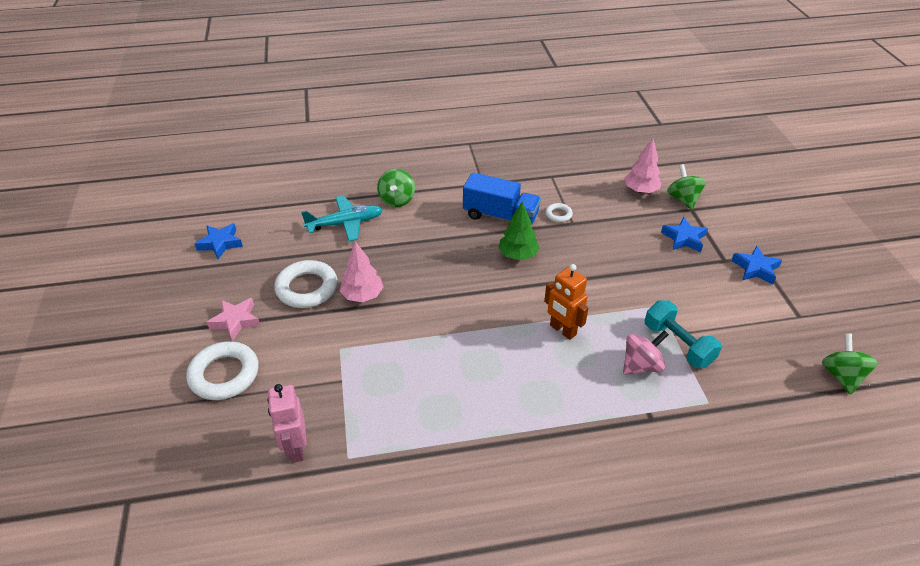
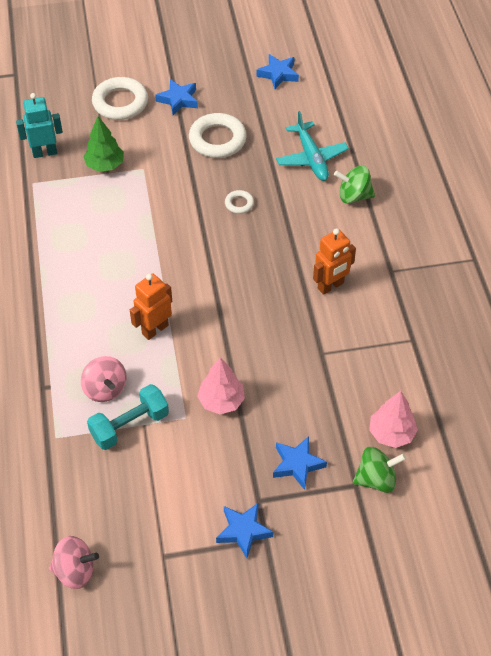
camera: 90 degrees right, 10 degrees up
(236, 321) = (178, 100): pink star -> blue star
(296, 448) = (45, 152): pink robot -> turquoise robot
(362, 295) = (207, 178): pink tree -> pink tree (221, 401)
(500, 216) = (331, 286): blue truck -> orange robot
(518, 255) = (265, 299): green tree -> green tree (105, 165)
(558, 215) = (336, 341): white ring -> white ring (239, 204)
(841, 376) = (75, 571): green spinning top -> pink spinning top

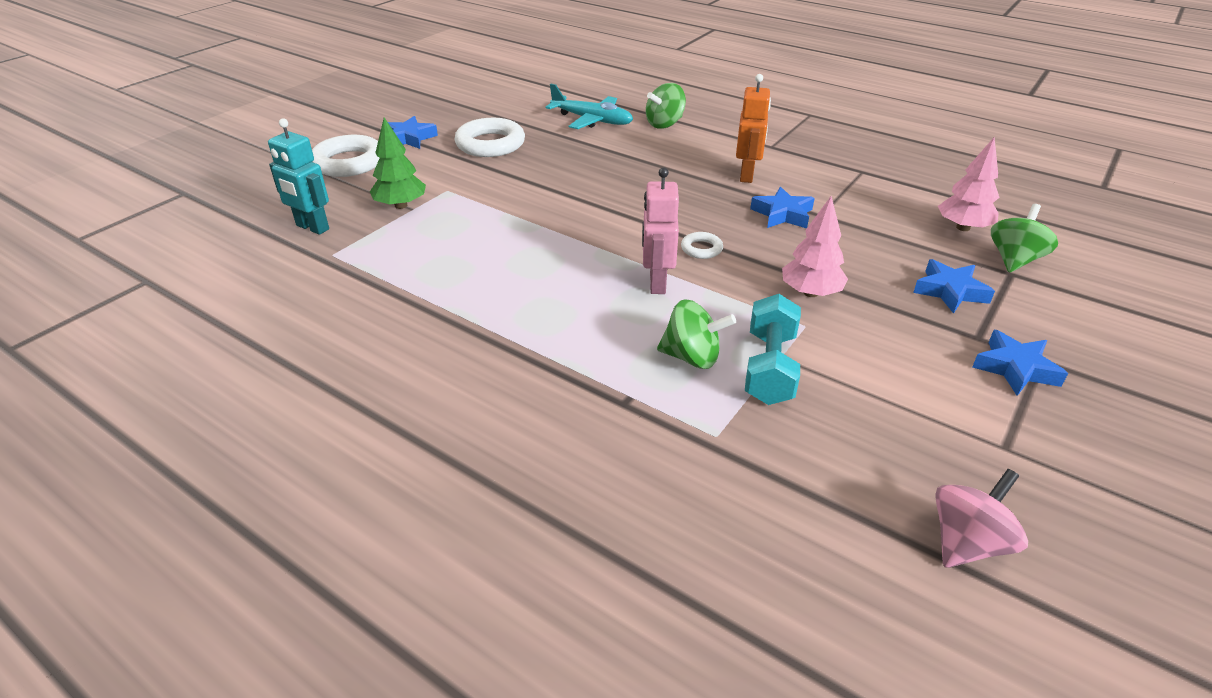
camera: 45 degrees left, 15 degrees down
(45, 152) = (312, 227): turquoise robot -> turquoise robot turned 90 degrees counterclockwise
(105, 389) = (692, 357): pink spinning top -> green spinning top
(155, 329) = (657, 283): orange robot -> pink robot
(239, 204) = (580, 169): white ring -> white ring (701, 249)
(278, 74) = (479, 92): blue star -> blue star (782, 214)

